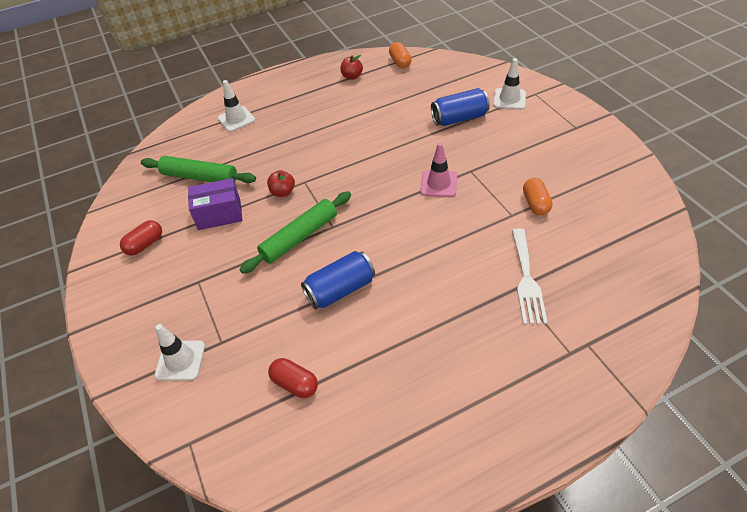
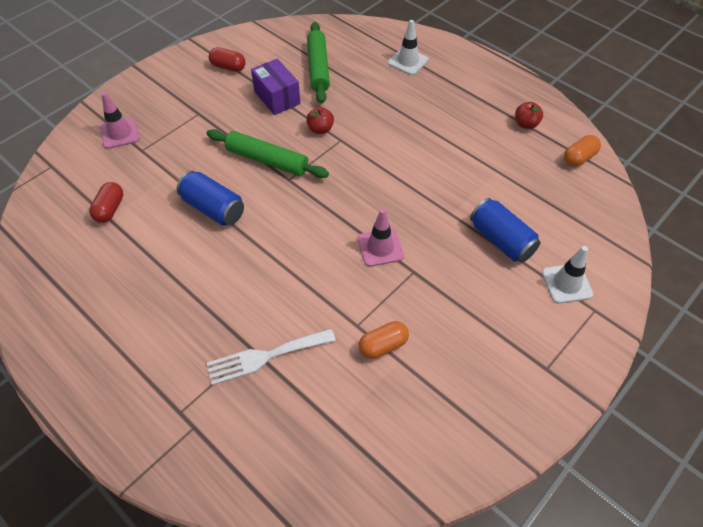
camera: 65 degrees right, 5 degrees up
(180, 360) = (120, 133): white traffic cone -> pink traffic cone

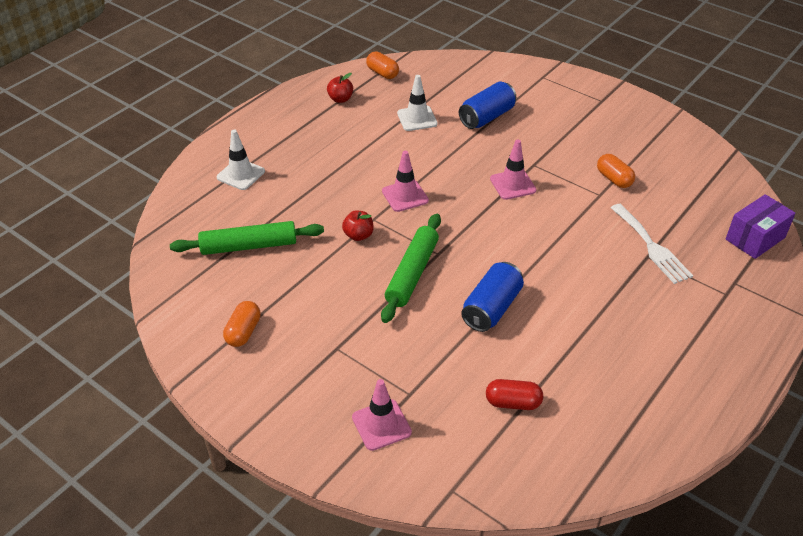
camera: 95 degrees left, 10 degrees down
(228, 67) = (243, 332): red capsule -> orange capsule
(277, 97) = (305, 277): purple box -> purple box (755, 238)
(370, 162) = (405, 196): none -> pink traffic cone
(566, 283) = (522, 87): white traffic cone -> white traffic cone (417, 118)

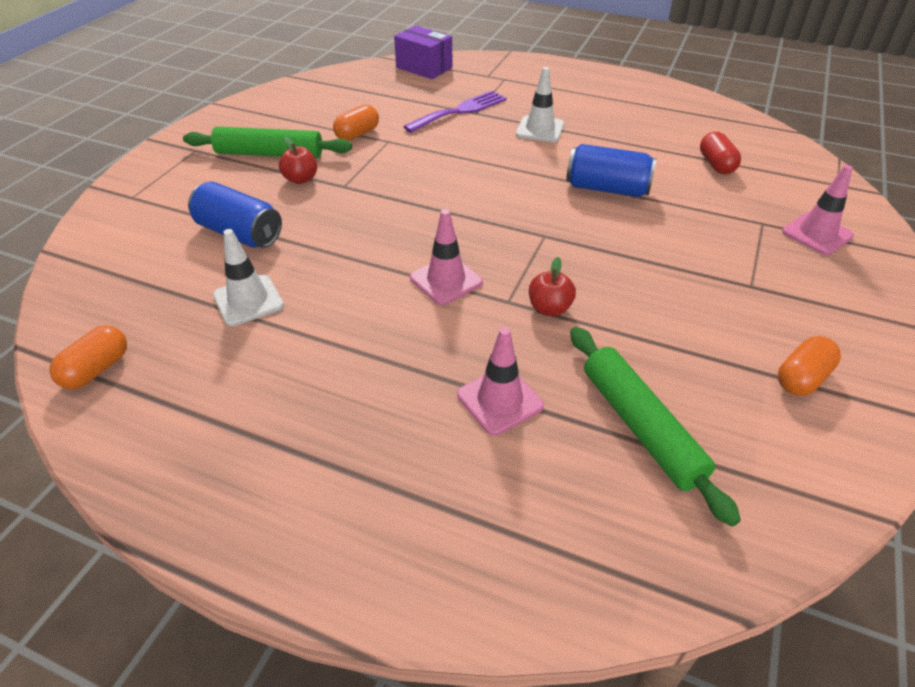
camera: 105 degrees left, 0 degrees up
(241, 174) = (464, 503): white traffic cone -> white traffic cone (540, 129)
(243, 332) = (802, 378): orange capsule -> orange capsule turned 45 degrees counterclockwise
(340, 99) = (188, 411): red apple -> red apple (301, 179)
(412, 273) = (591, 249): green rolling pin -> green rolling pin (269, 154)
(513, 185) = (390, 196): pink traffic cone -> pink traffic cone (500, 400)
(651, 246) = (460, 111): white fork -> purple fork

